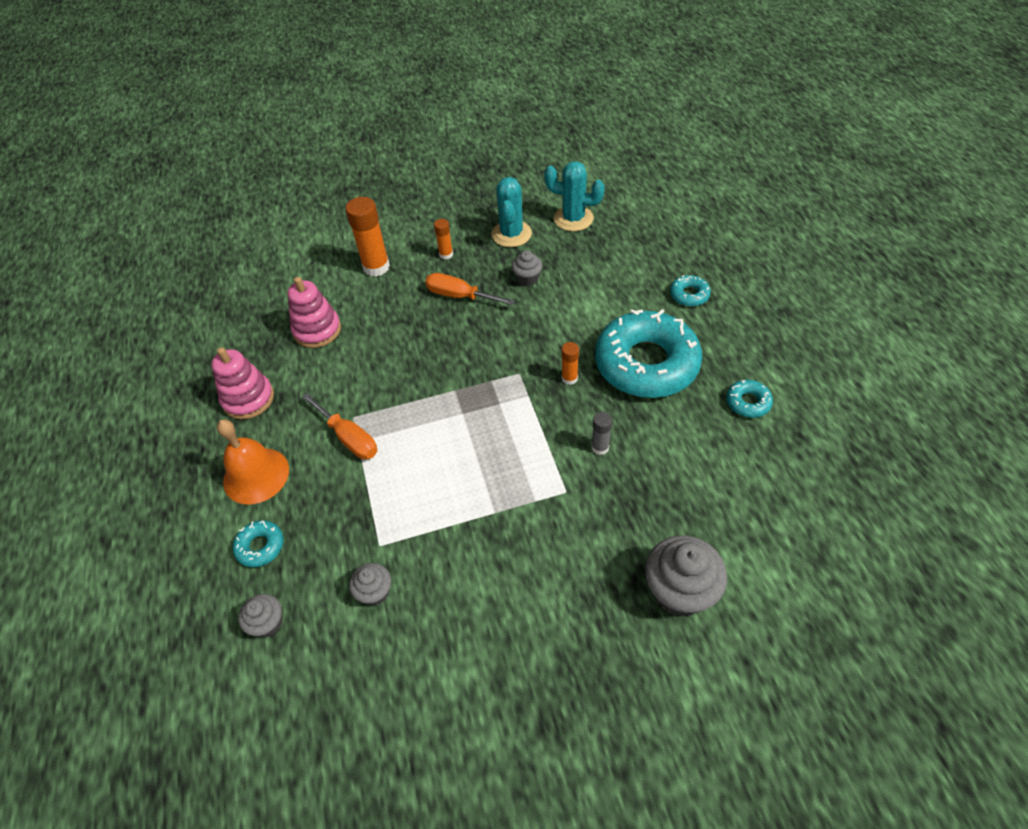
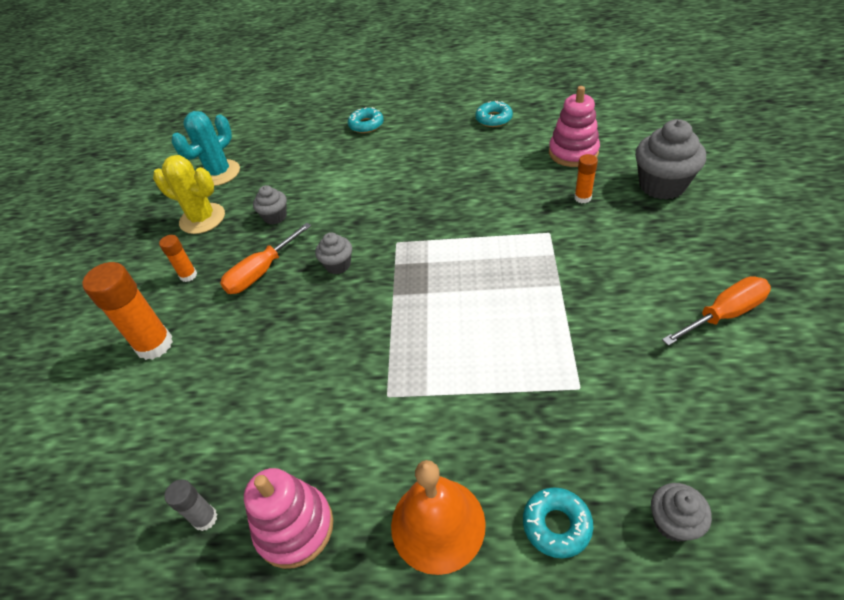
camera: 70 degrees left, 5 degrees down
(317, 330) = (219, 424): pink stacking toy -> pink stacking toy (573, 152)
(349, 438) = (418, 403): orange screwdriver -> orange screwdriver (724, 314)
(375, 592) = (640, 399): grey cupcake -> grey cupcake (338, 265)
(511, 234) = (202, 219): turquoise cactus -> yellow cactus
(569, 378) = (420, 209): orange glue stick -> orange glue stick (582, 198)
(600, 447) = (508, 203): grey glue stick -> grey glue stick (205, 518)
(646, 363) = (428, 161): turquoise donut -> none

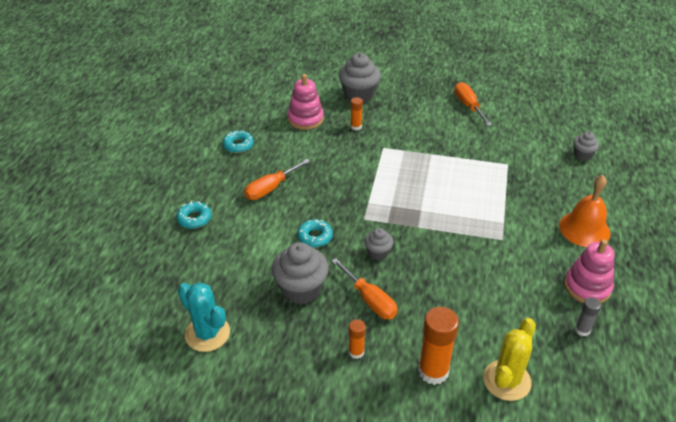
camera: 85 degrees left, 5 degrees down
(202, 219) = (278, 345): yellow cactus -> yellow cactus (507, 380)
(275, 217) = (301, 289): grey cupcake -> grey cupcake, size x1.84
(428, 159) = (270, 188): none -> orange screwdriver
(556, 525) = (584, 189): turquoise donut -> turquoise donut (315, 237)

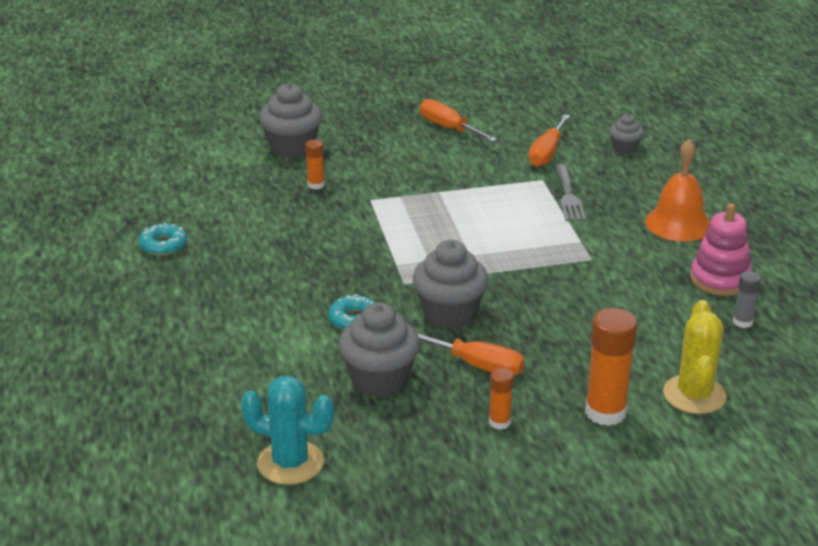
camera: 25 degrees left, 10 degrees down
(194, 219) = (167, 345): turquoise donut -> none
(270, 188) = (250, 282): orange screwdriver -> orange screwdriver (546, 153)
(305, 119) = (238, 192): pink stacking toy -> none
(378, 252) = (449, 314): grey cupcake -> grey cupcake, size x1.84
(517, 183) = (568, 196): none -> grey fork

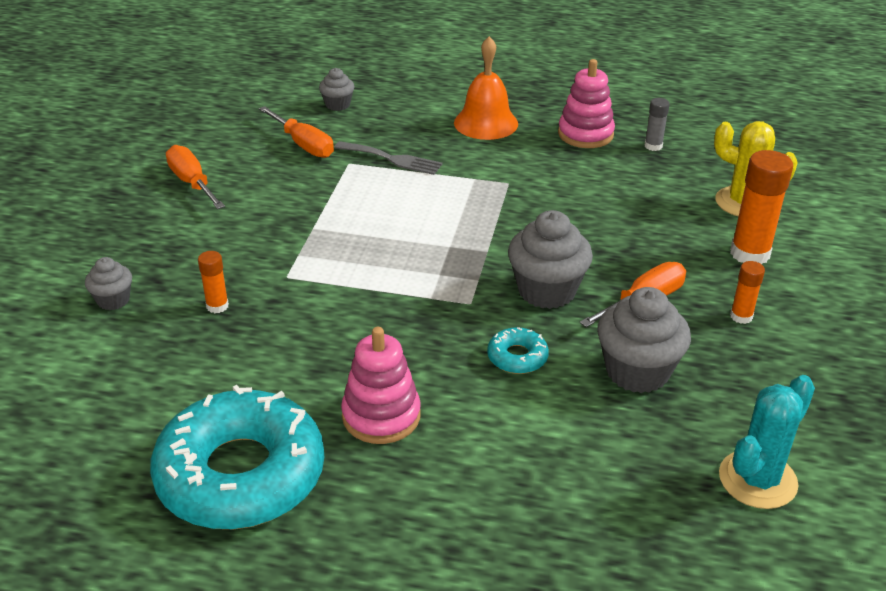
camera: 65 degrees left, 5 degrees up
(163, 245) = (241, 474): turquoise donut -> turquoise donut, size x2.45
(249, 280) = (381, 416): none -> pink stacking toy
(292, 148) = (113, 300): grey cupcake -> grey cupcake, size x0.54
(449, 128) = (192, 183): orange screwdriver -> orange screwdriver turned 75 degrees clockwise

